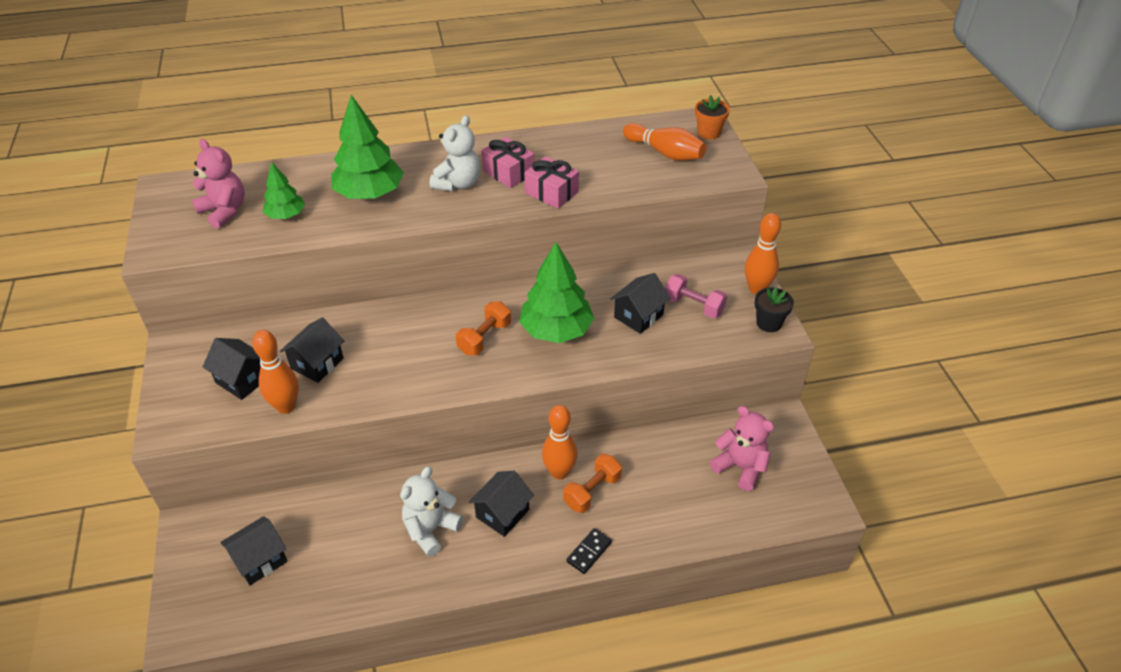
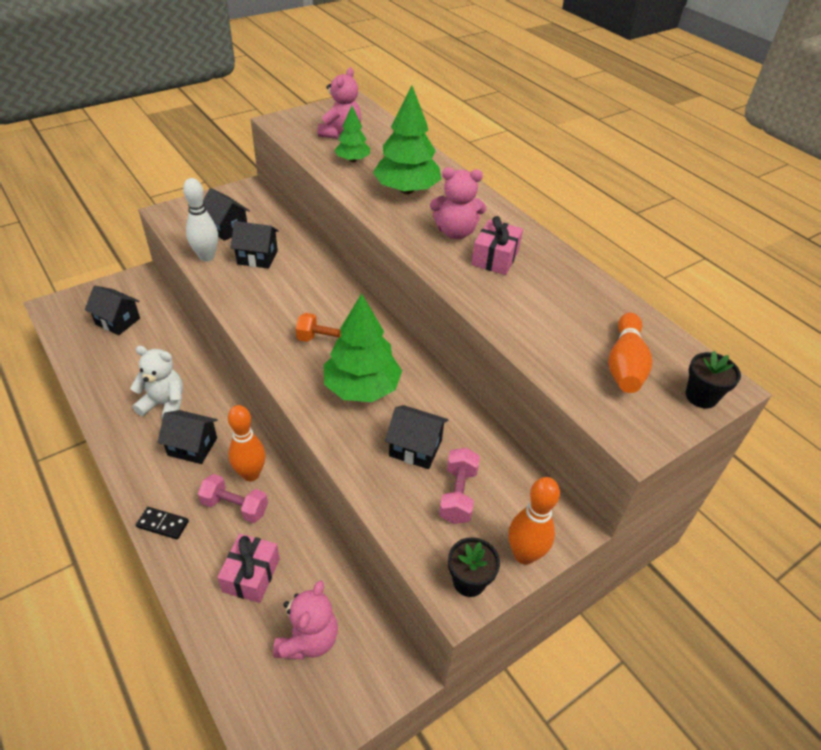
camera: 65 degrees right, 0 degrees up
(242, 380) = (226, 228): black house -> black house turned 60 degrees counterclockwise
(286, 406) = (207, 257): orange bowling pin -> white bowling pin
(458, 183) = (455, 232): white teddy bear -> pink teddy bear
(551, 192) = (484, 294): pink gift -> pink gift (251, 575)
(592, 491) = (235, 506): orange dumbbell -> pink dumbbell
(708, 133) = (701, 396): orange flower pot -> black flower pot

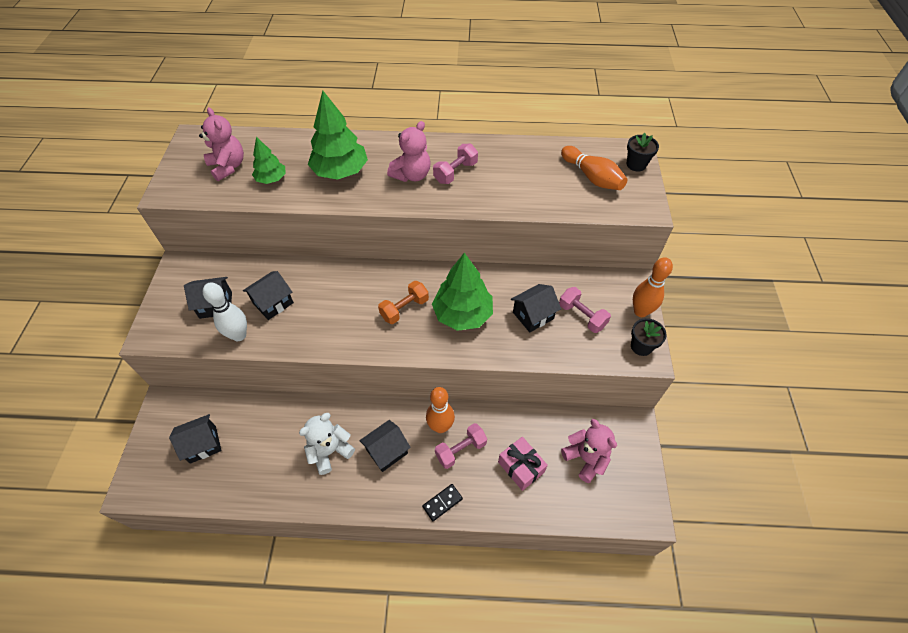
camera: 50 degrees left, 10 degrees up
(495, 258) = (455, 172): pink gift -> pink dumbbell

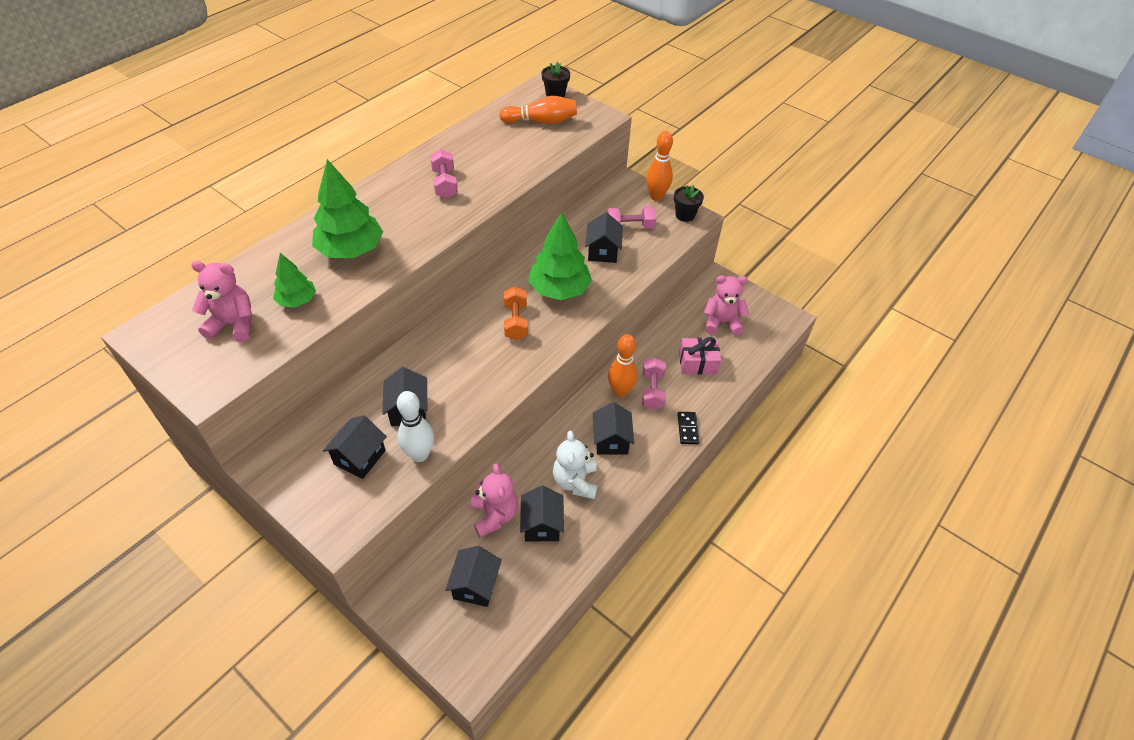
camera: 55 degrees left, 5 degrees down
(277, 453) = (542, 525): none -> black house
(412, 175) = (415, 209): pink teddy bear -> pink teddy bear (494, 515)

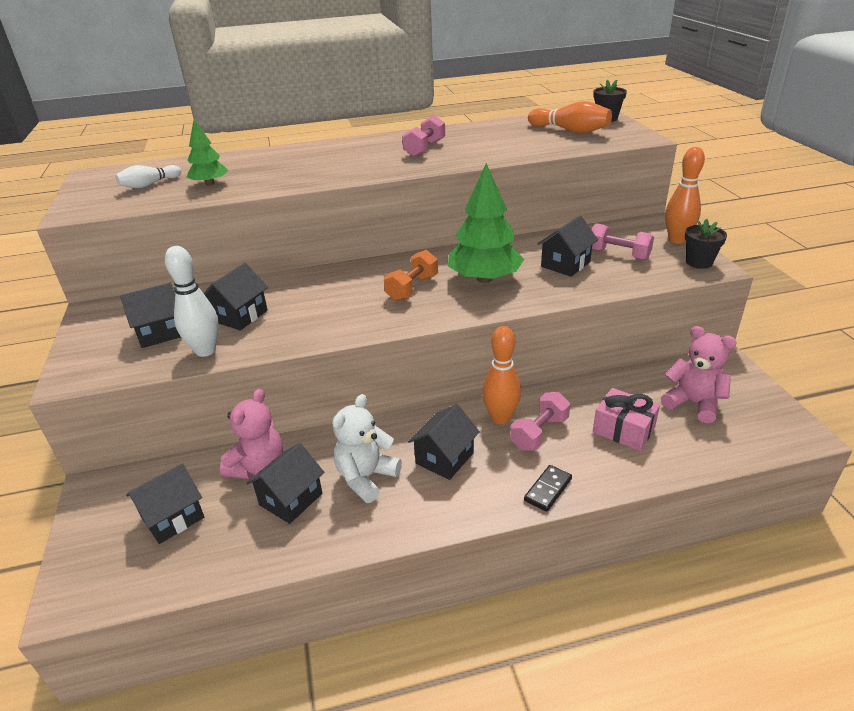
camera: 40 degrees right, 15 degrees down
(233, 324) = (149, 185): pink teddy bear -> white bowling pin
(351, 250) = (292, 167): green tree -> none

